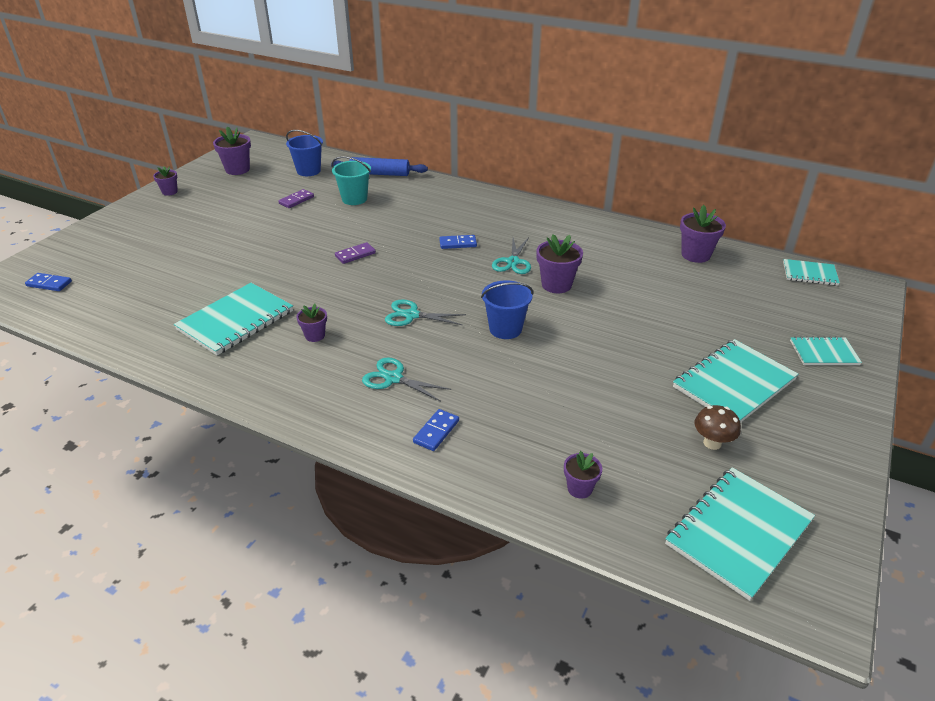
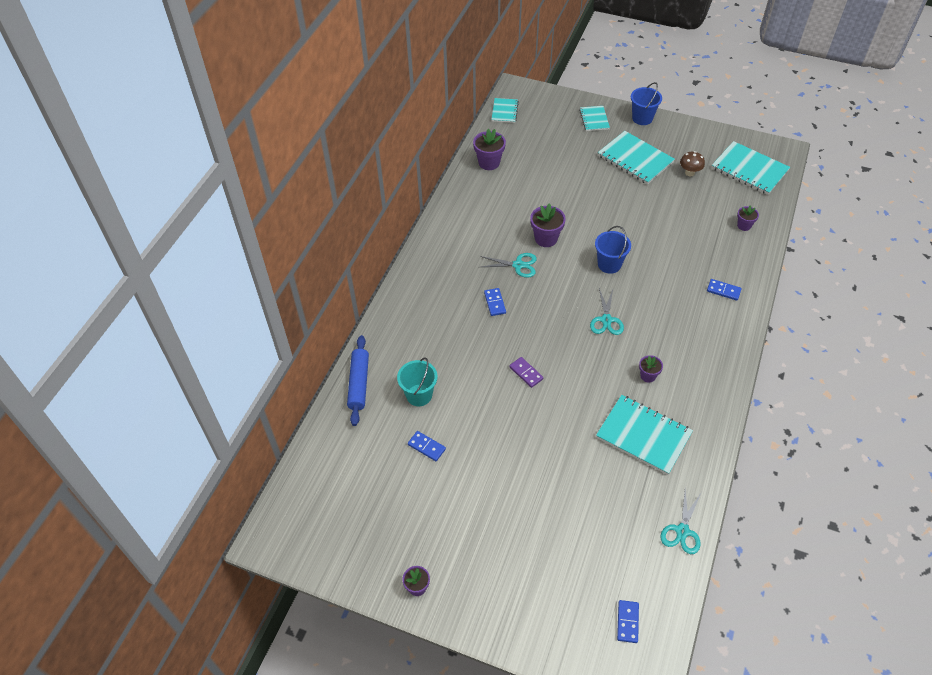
camera: 95 degrees left, 15 degrees up
(237, 170) = (353, 531): purple flower pot -> none
(296, 200) = (426, 447): purple domino -> blue domino
(308, 171) = (354, 453): blue bucket -> blue bucket (642, 118)
(393, 378) = (681, 319): turquoise scissors -> turquoise scissors (682, 531)

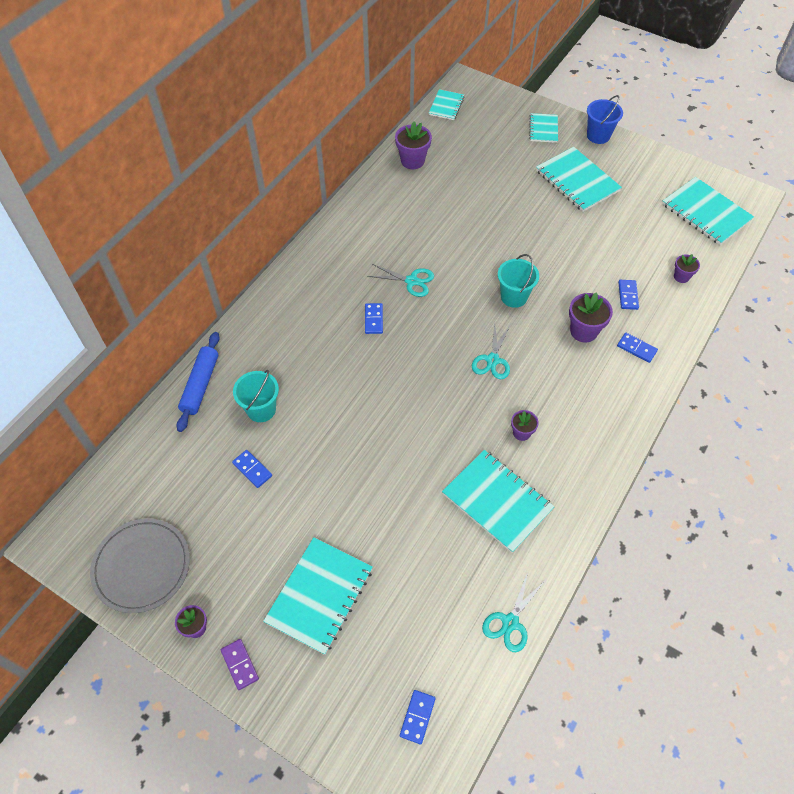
camera: 10 degrees right, 5 degrees up
(354, 545) = (142, 566): none -> grey plate
(516, 540) = (319, 596): none -> turquoise notebook
(526, 373) = (385, 405): purple domino -> purple domino (240, 664)
(546, 238) = (451, 256): purple flower pot -> purple flower pot (583, 331)
(609, 264) = (514, 297): blue bucket -> turquoise bucket
(689, 173) = (635, 206): brown mushroom -> none
(704, 248) = (628, 295): none -> blue domino

